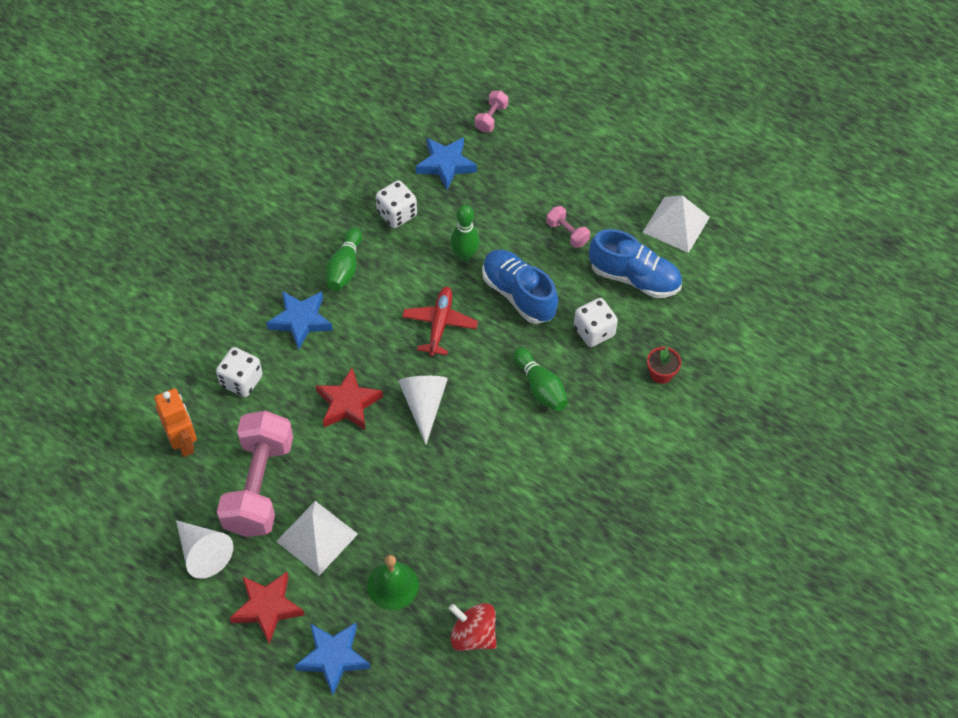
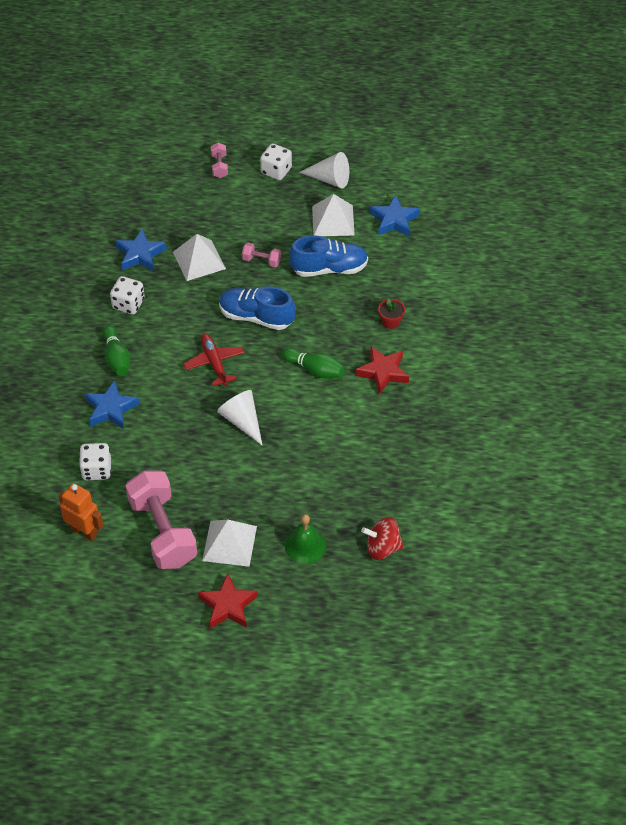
camera: 30 degrees left, 5 degrees down
(203, 553) = (155, 595): white cone -> white cone (330, 179)
(333, 658) = (298, 612): blue star -> blue star (394, 220)
(348, 404) = (187, 446): red star -> red star (383, 372)
(465, 255) = (198, 308): green bowling pin -> none
(491, 118) = (150, 208): pink dumbbell -> pink dumbbell (219, 166)
(502, 201) = (199, 260): none -> white pyramid
(594, 331) = (326, 316): white dice -> white dice (276, 171)

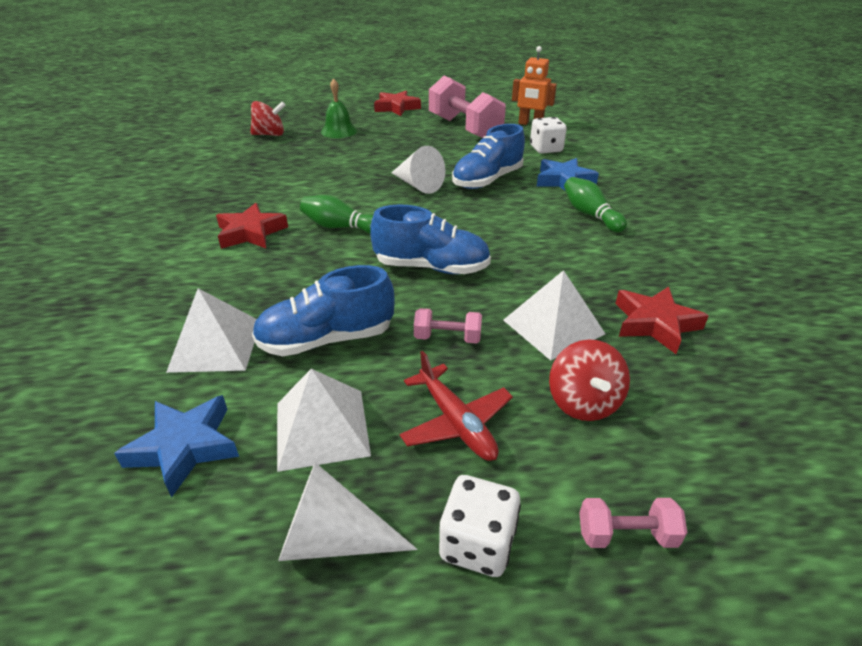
camera: 170 degrees right, 15 degrees down
(128, 304) = (619, 263): white dice -> none
(140, 254) = (655, 324): blue star -> red star
(178, 419) = (487, 180): none -> blue shoe
(207, 216) = (583, 402): none -> red spinning top
(214, 363) = (469, 221): red plane -> red plane (456, 422)
(219, 166) = (626, 535): pink dumbbell -> pink dumbbell turned 75 degrees counterclockwise
(229, 543) = (405, 128): white pyramid -> white pyramid (215, 345)
(390, 322) = (229, 282): red flower pot -> none

